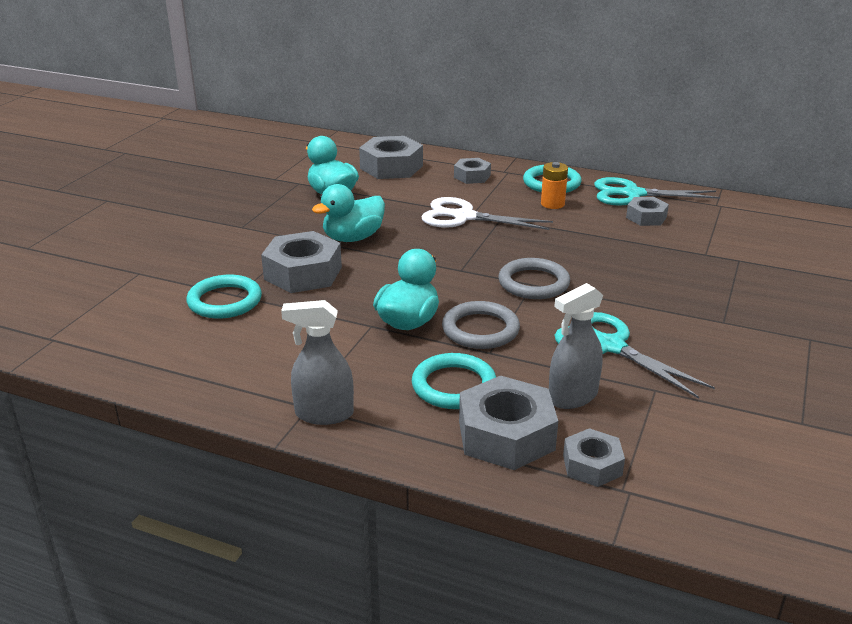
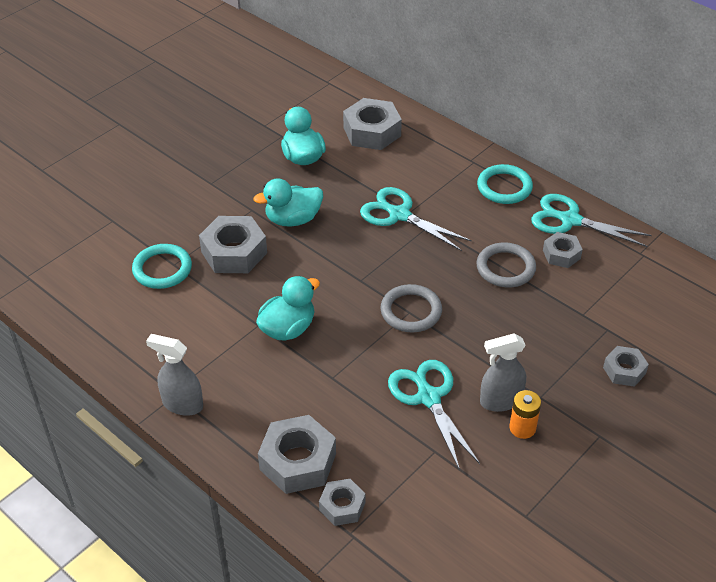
camera: 20 degrees right, 15 degrees up
(454, 386) = (287, 404): turquoise ring -> none
(464, 217) = (399, 215): white scissors -> turquoise scissors
(472, 176) = (437, 161): grey nut -> grey nut (624, 370)
(480, 329) = (338, 352): grey ring -> grey ring (505, 268)
(552, 204) = (487, 216): orange battery -> orange battery (522, 428)
(572, 397) = (367, 440): grey spray bottle -> grey spray bottle (500, 401)

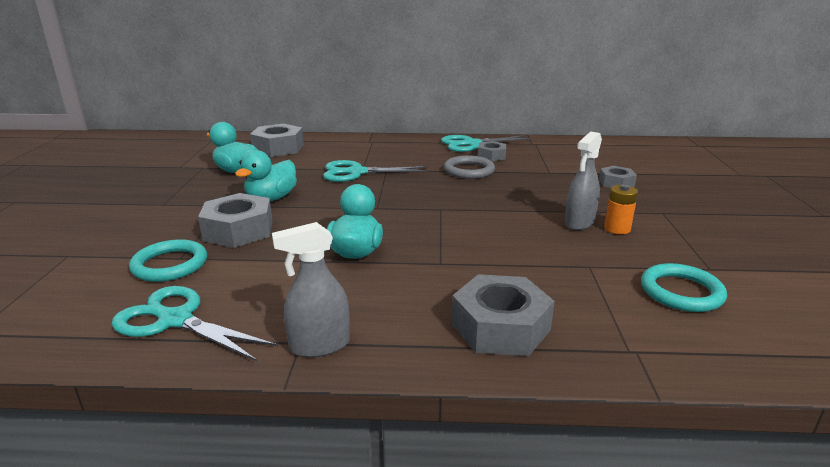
camera: 40 degrees left, 20 degrees down
(342, 506) = (589, 336): grey nut -> none
(411, 311) = (441, 208): grey ring -> none
(428, 397) = (531, 241): turquoise scissors -> turquoise scissors (175, 320)
(504, 187) = (409, 144): turquoise ring -> turquoise ring (681, 292)

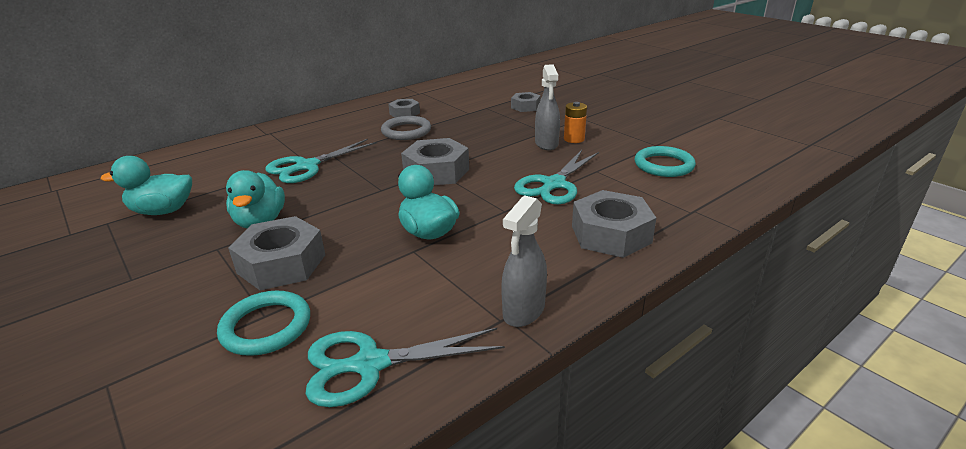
camera: 40 degrees left, 5 degrees up
(278, 148) = (171, 171): grey nut -> grey nut (436, 171)
(471, 144) = (371, 108): turquoise scissors -> turquoise scissors (554, 184)

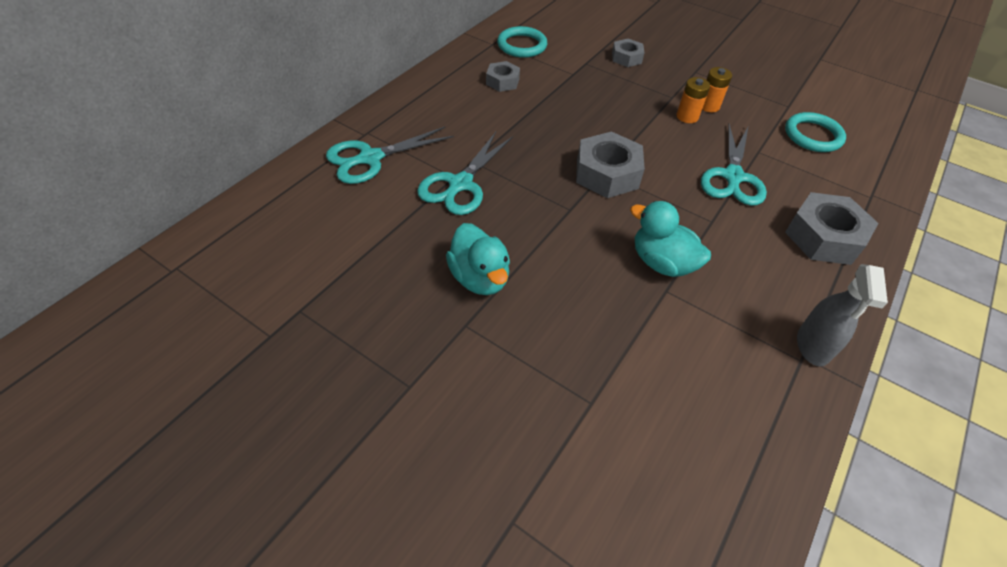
camera: 20 degrees left, 20 degrees up
(163, 211) = (352, 281): turquoise duck -> none
(266, 327) = (605, 416): turquoise ring -> turquoise ring (522, 45)
(282, 264) = (552, 333): grey nut -> none
(370, 364) = (731, 436): turquoise scissors -> turquoise scissors (370, 158)
(406, 131) = (527, 112): grey ring -> none
(546, 144) = (687, 116): grey spray bottle -> orange battery

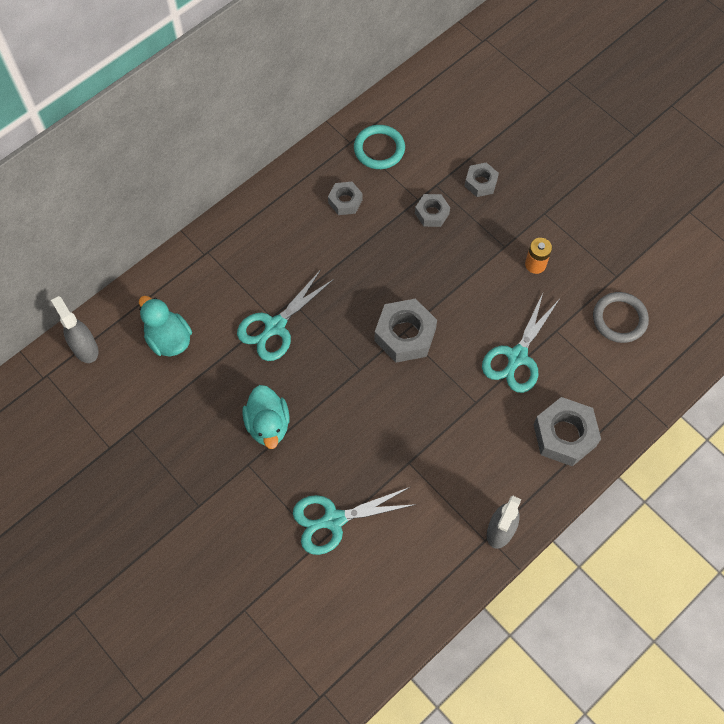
camera: 15 degrees right, 15 degrees up
(228, 233) = (85, 348): none -> grey spray bottle
(370, 158) = (205, 284): turquoise scissors -> turquoise scissors (333, 520)
(591, 81) = (432, 213): none -> grey nut
(662, 263) = (416, 436): turquoise duck -> turquoise duck (169, 339)
(687, 116) = (508, 276): orange battery -> none
(813, 135) = (619, 319): turquoise ring -> grey ring

